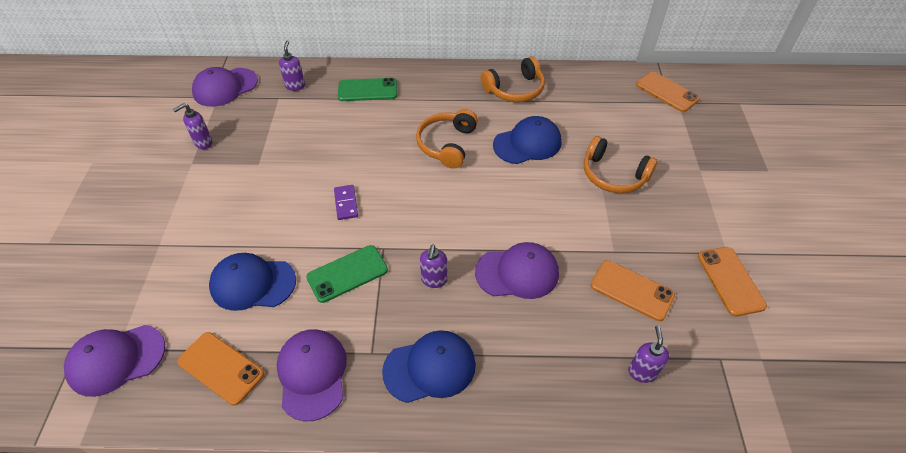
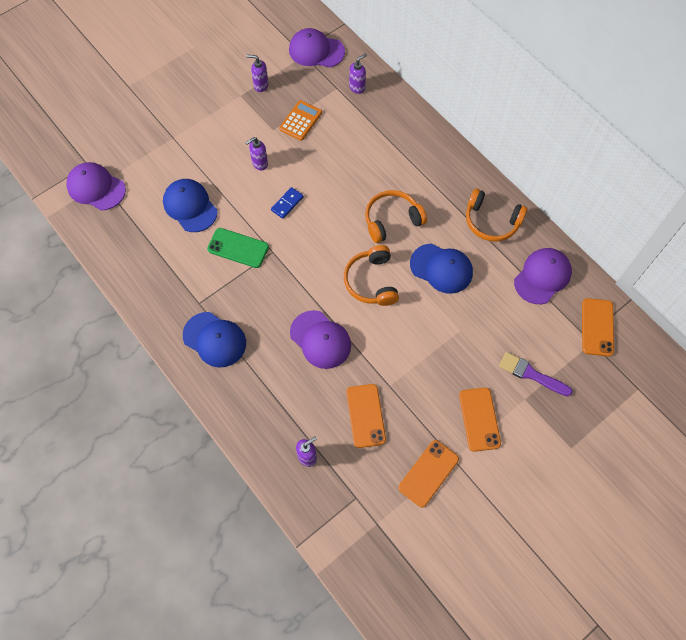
camera: 50 degrees right, 15 degrees up
(221, 368) = (131, 239): orange phone -> orange phone (479, 419)
(276, 140) = (300, 121): none -> orange calculator
(312, 374) = (163, 284): purple cap -> purple cap (542, 276)
(346, 203) = (287, 204): purple domino -> blue domino
(367, 90) = (396, 132): green phone -> none
(434, 280) = (274, 297): purple soap dispenser -> purple soap dispenser (259, 163)
(613, 175) = (462, 343): orange headphones -> orange headphones (371, 281)
(679, 152) = (531, 374): none -> purple brush

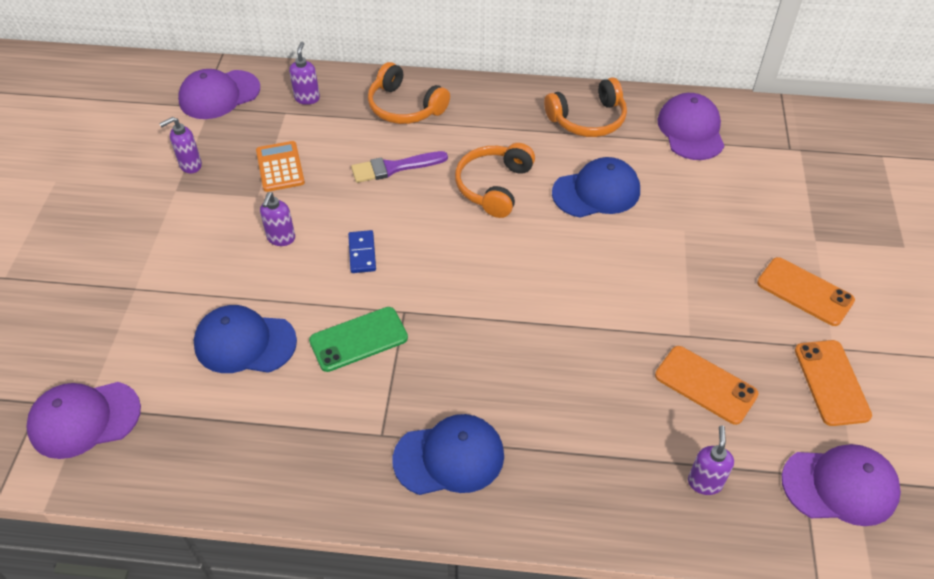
camera: 45 degrees left, 15 degrees down
(320, 339) = (566, 353): purple cap -> purple cap (840, 486)
(371, 281) = (545, 256): orange headphones -> orange headphones (404, 107)
(531, 374) = (791, 215): purple brush -> purple brush (394, 168)
(597, 327) = (787, 134): orange phone -> none

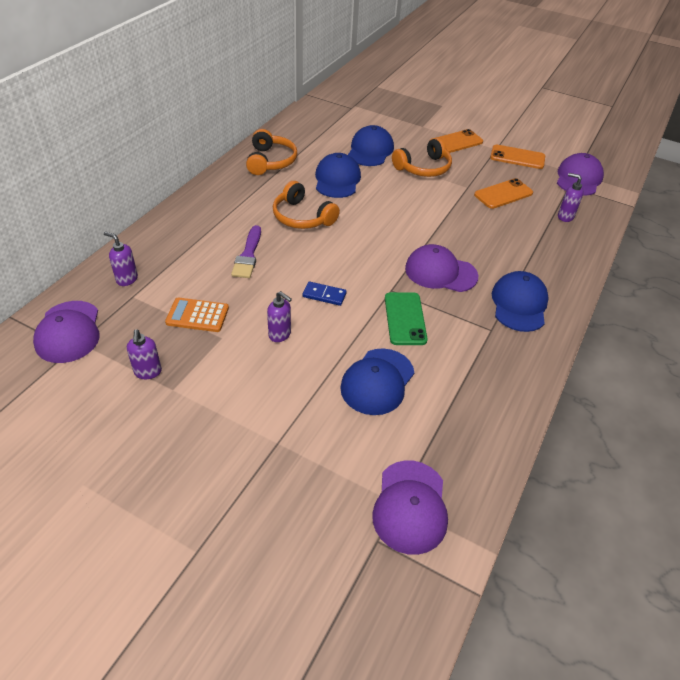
camera: 70 degrees left, 5 degrees down
(404, 107) = (186, 232): orange headphones -> orange headphones (423, 168)
(691, 130) = (311, 131): purple cap -> purple cap (440, 272)
(695, 202) = (370, 150): none -> blue cap

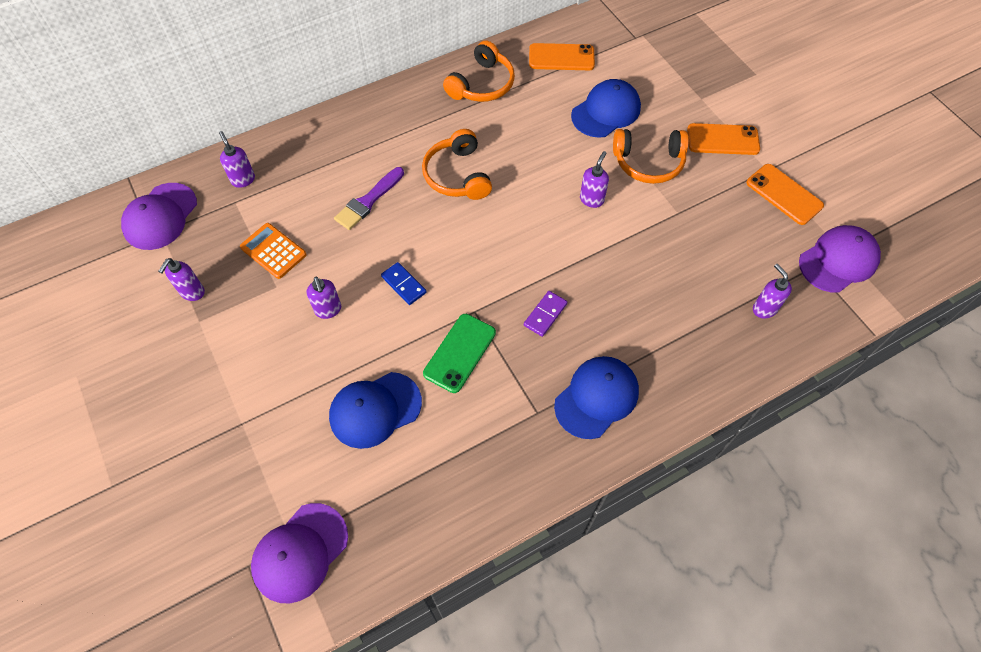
camera: 35 degrees right, 15 degrees up
(337, 179) = (534, 139): blue cap -> none
(407, 199) = (591, 199): none -> purple soap dispenser
(440, 272) = (545, 314): purple cap -> purple domino
(503, 194) = (714, 242): orange phone -> orange phone (561, 57)

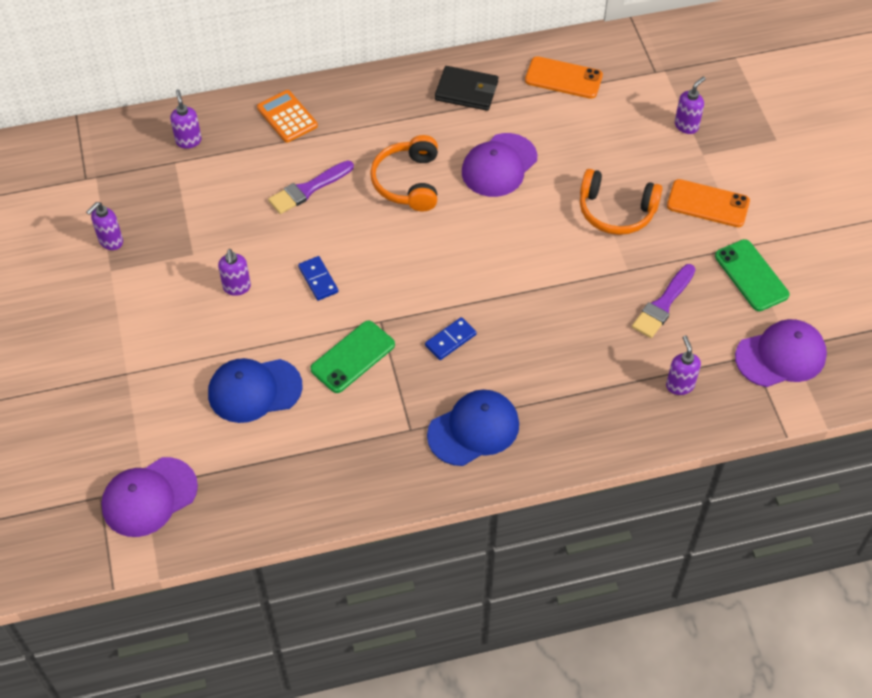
camera: 15 degrees right, 5 degrees down
(160, 216) = (98, 161): purple cap -> purple cap (499, 165)
(273, 251) = (199, 219): orange calculator -> orange calculator (287, 117)
(482, 84) = (466, 91): orange headphones -> black wallet
(545, 314) = (450, 340): purple domino -> blue domino
(591, 199) = (540, 236): purple soap dispenser -> purple soap dispenser (686, 126)
(606, 111) = (590, 147): blue cap -> none
(720, 237) = (663, 304): none -> purple brush
(784, 194) = (751, 275): orange phone -> green phone

